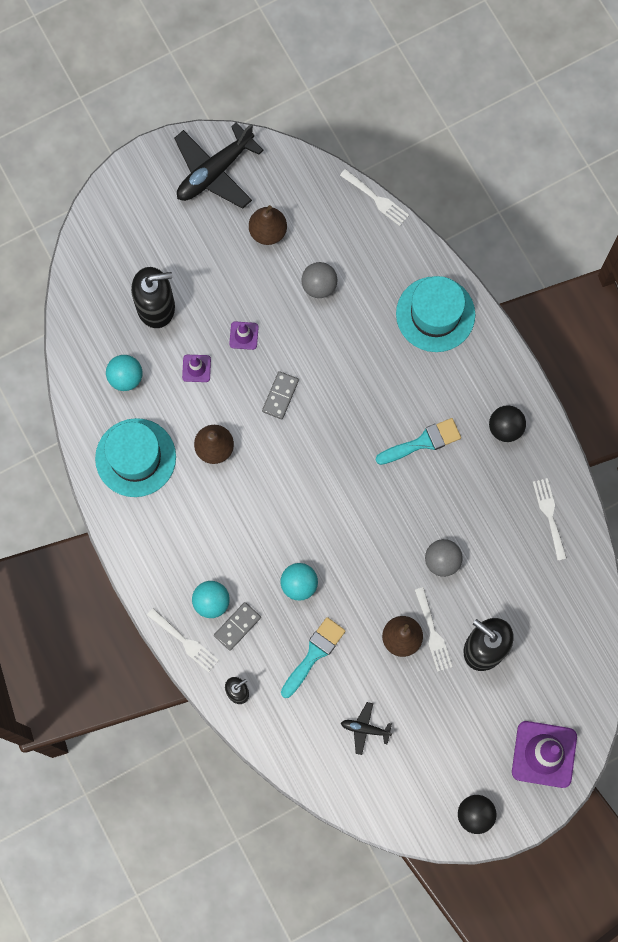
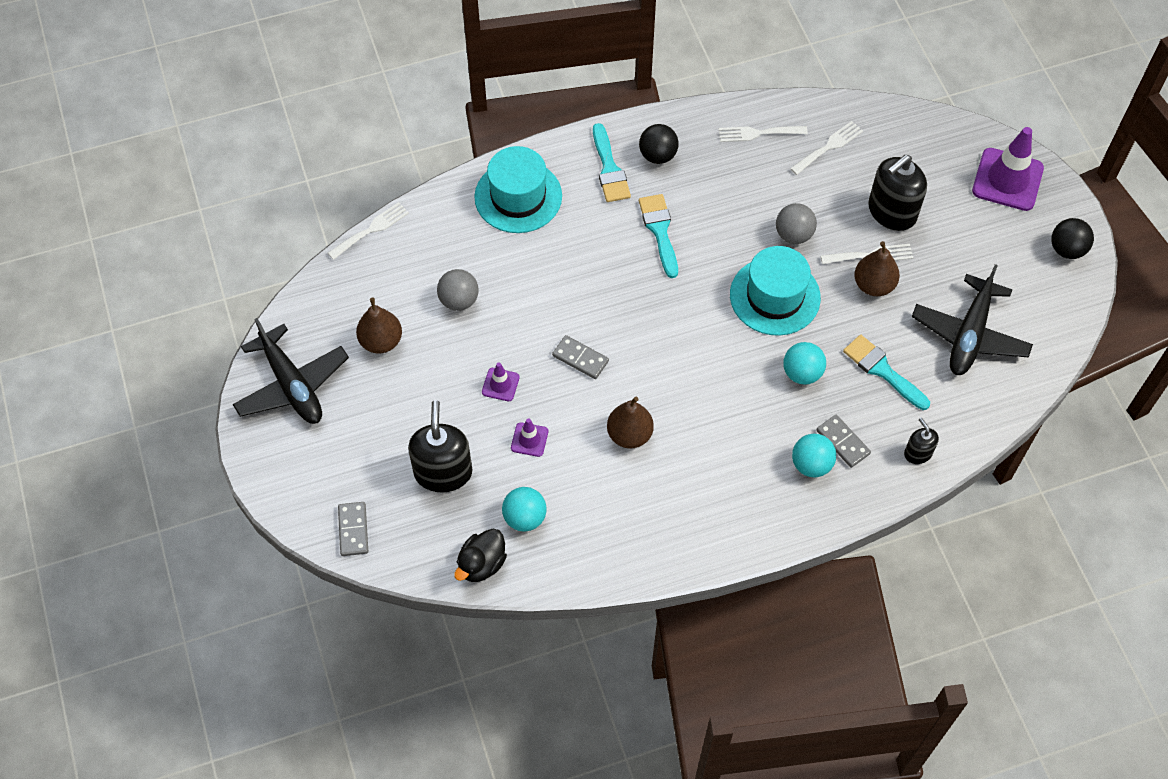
camera: 80 degrees left, 15 degrees down
(80, 352) = (481, 564): none -> black duck
(94, 249) = (353, 530): none -> grey domino
(135, 457) = (626, 521): turquoise hat -> turquoise hat (775, 296)
(185, 642) = (855, 499): white fork -> white fork (829, 146)
(365, 729) = (969, 334): black plane -> black plane, size x2.09
(481, 388) = (609, 169): none -> turquoise brush

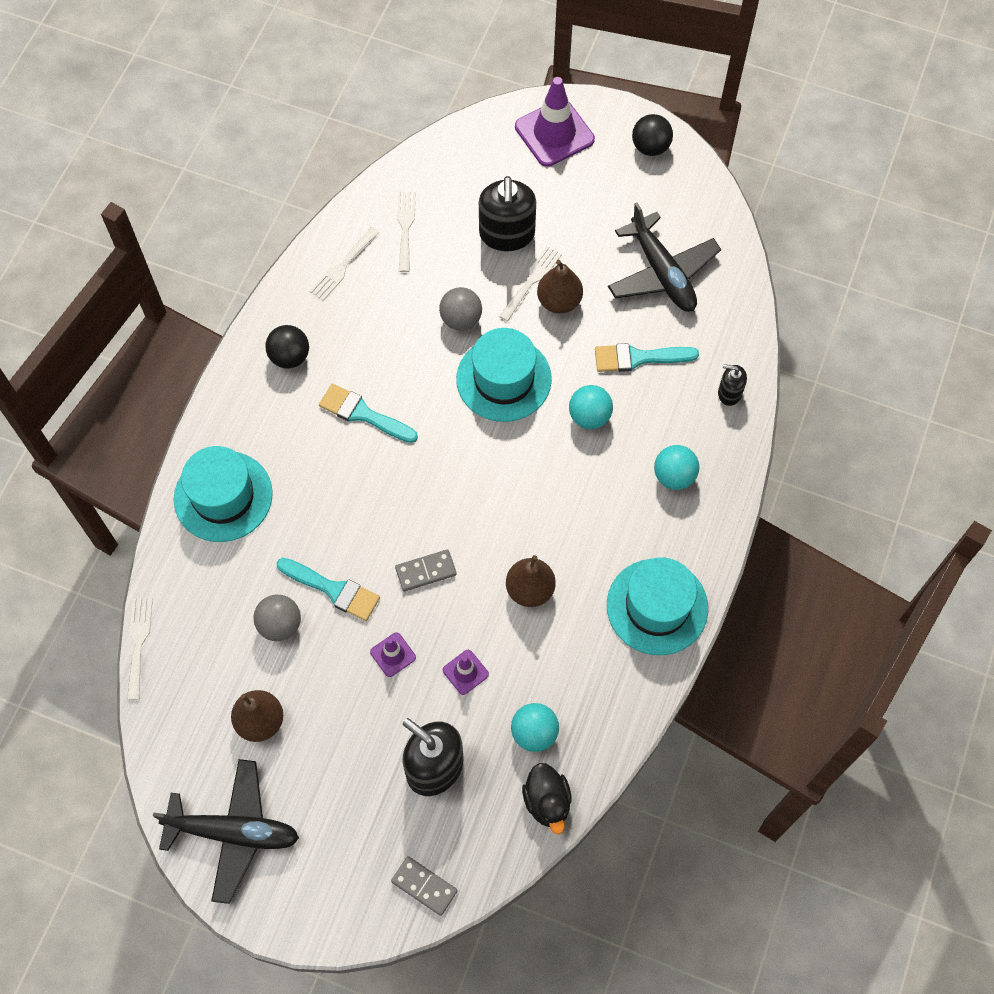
camera: 50 degrees left, 5 degrees up
(609, 169) = (266, 404): turquoise brush -> turquoise brush (333, 590)
(696, 529) = (657, 606): none -> turquoise hat
(843, 442) = (674, 437): grey domino -> none

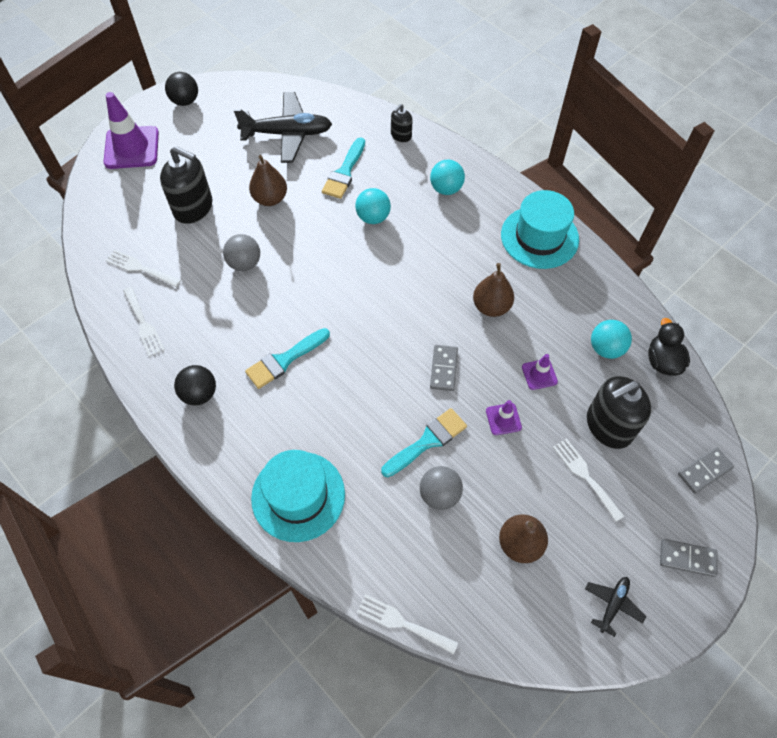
camera: 65 degrees left, 5 degrees down
(233, 832) = (612, 605): black plane -> black plane, size x0.48
(313, 894) = (687, 558): none -> grey domino
(503, 379) = (312, 256): turquoise hat -> none
(532, 281) = (242, 208): white fork -> white fork (585, 476)
(547, 801) = (662, 361): black duck -> black duck turned 105 degrees counterclockwise

